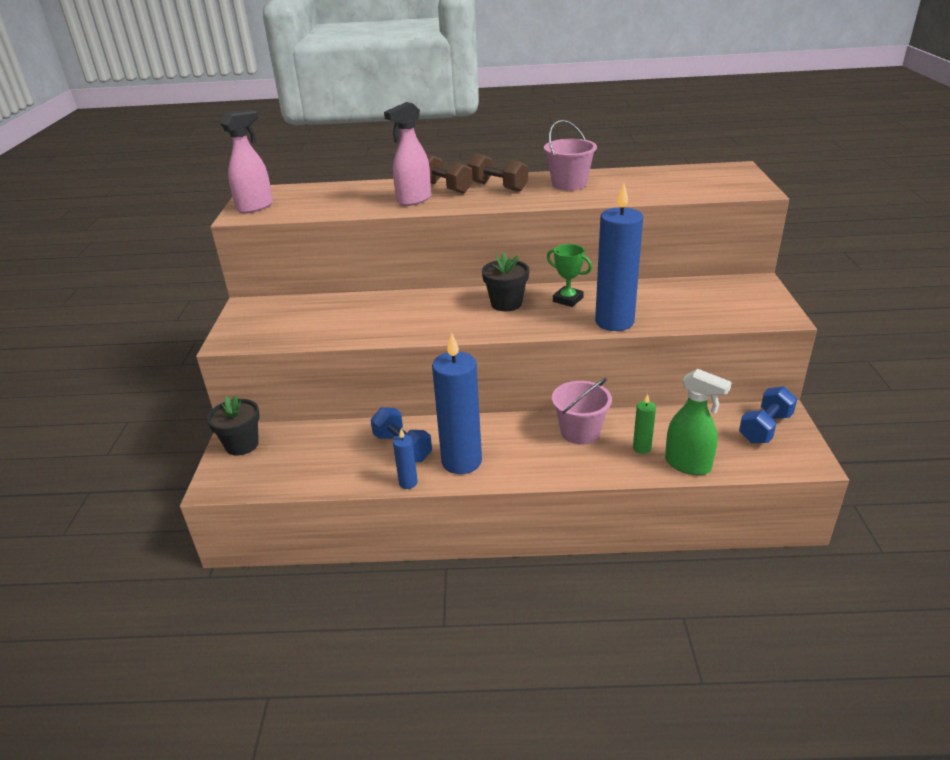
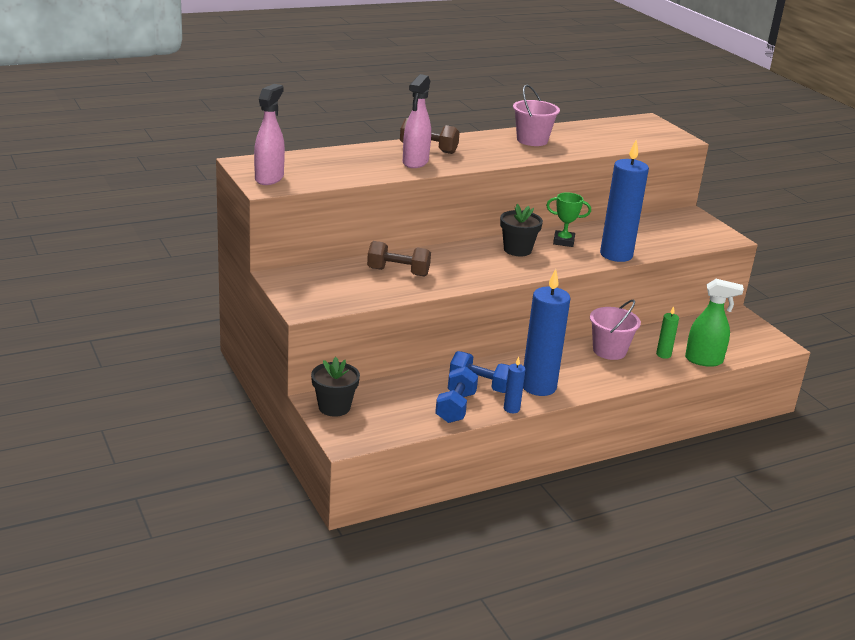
camera: 30 degrees left, 5 degrees down
(498, 187) = (474, 146): brown dumbbell -> brown dumbbell (398, 272)
(765, 428) = (735, 327): blue dumbbell -> blue dumbbell (455, 407)

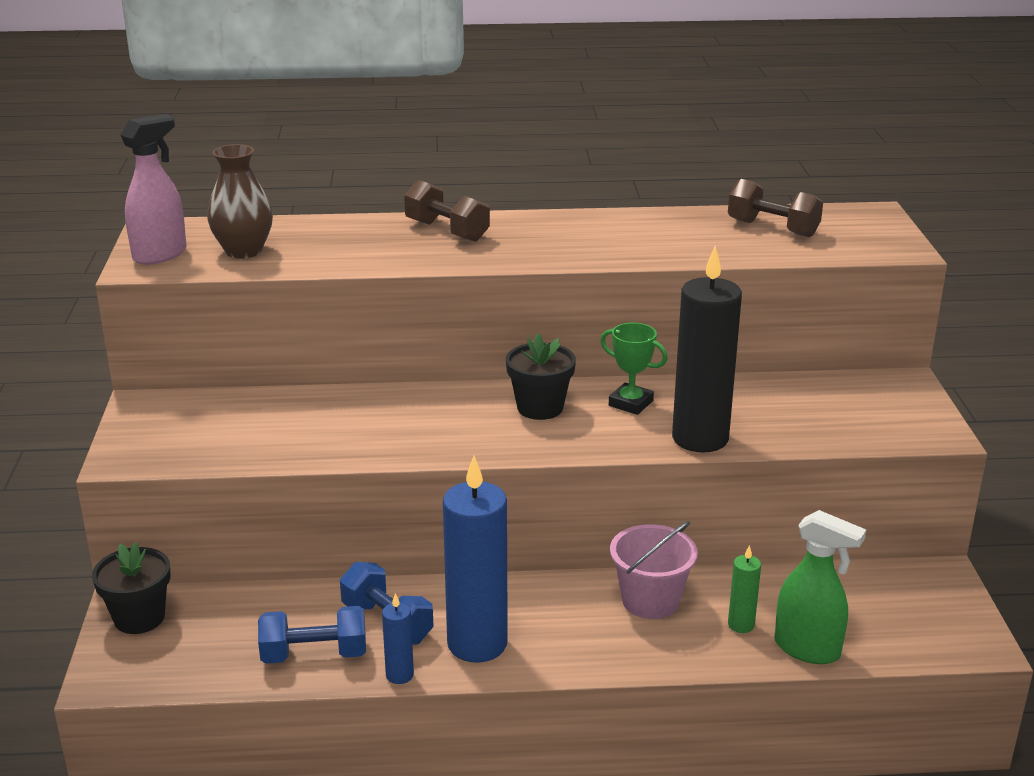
camera: 25 degrees right, 0 degrees up
(319, 171) = (244, 251): none -> brown vase
(398, 272) = (317, 420): brown dumbbell -> brown dumbbell (772, 228)
(415, 162) = (402, 250): pink spray bottle -> none
(455, 407) = (314, 655): blue dumbbell -> blue dumbbell turned 45 degrees clockwise
(532, 140) = (631, 231): pink bucket -> none
(616, 255) = (700, 438): blue candle -> black candle

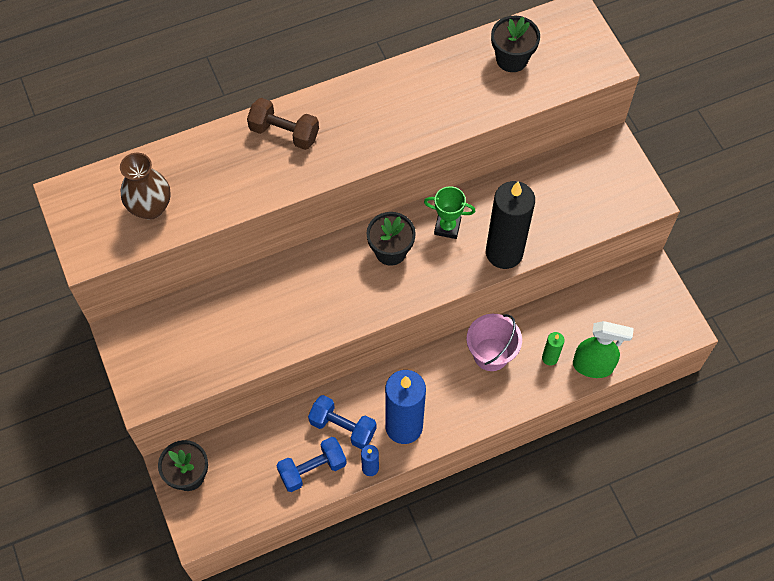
camera: 20 degrees left, 35 degrees up
(160, 255) = (92, 232): pink spray bottle -> none
(772, 228) = (511, 59): brown dumbbell -> black flower pot

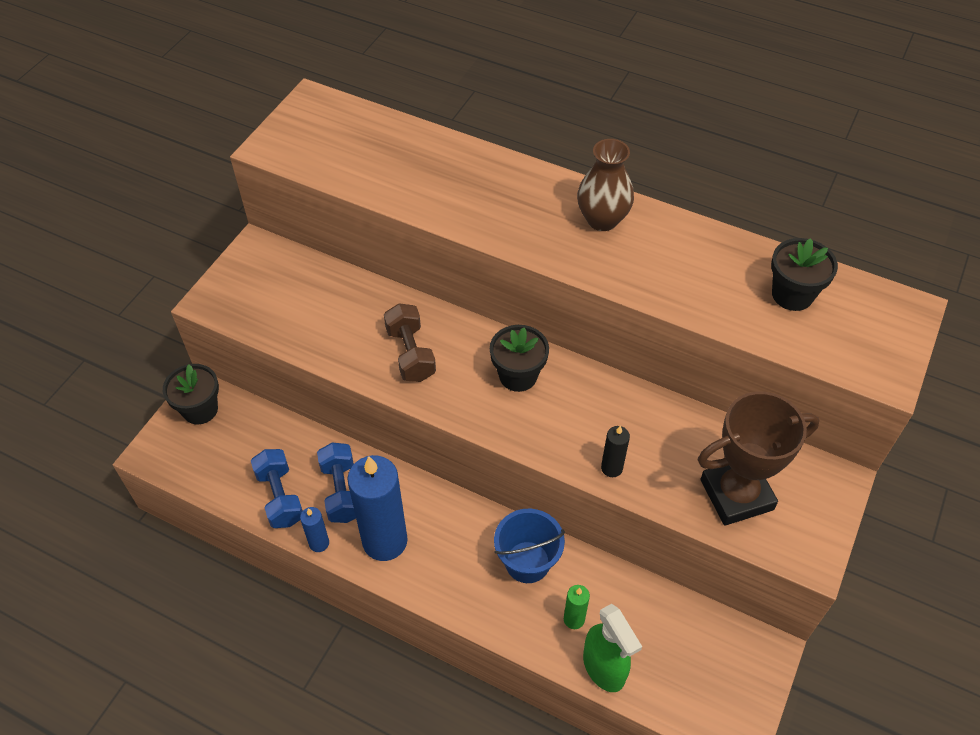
camera: 50 degrees right, 10 degrees down
(150, 207) = (352, 155): brown vase -> brown vase (602, 220)
(284, 133) = (517, 188): brown dumbbell -> brown dumbbell (410, 354)
(312, 469) = (280, 497): blue dumbbell -> blue dumbbell turned 45 degrees clockwise
(447, 227) = (589, 402): green trophy -> none
(491, 354) = (527, 562): pink bucket -> blue bucket
(504, 253) = (611, 468): black candle -> black candle, size x0.45
(578, 203) = (736, 495): none -> brown trophy

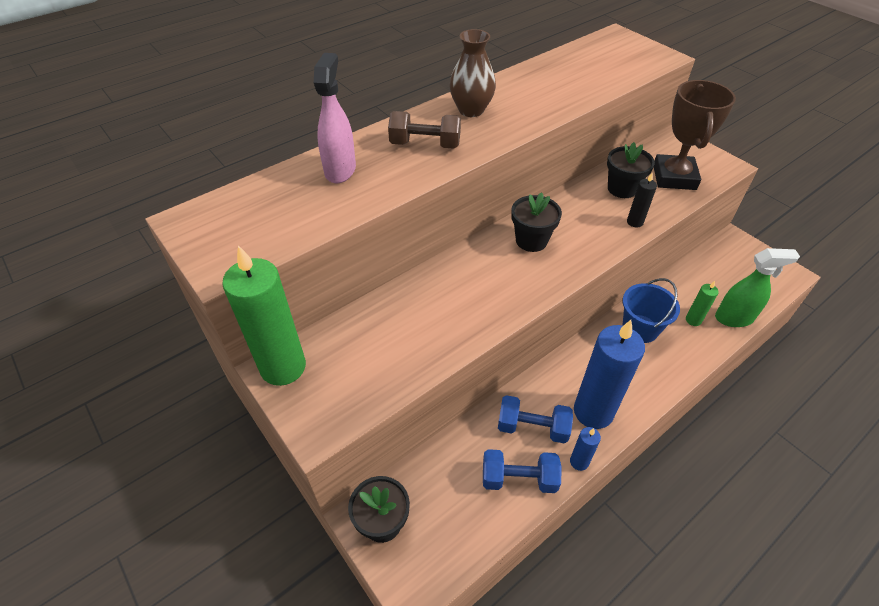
camera: 65 degrees left, 5 degrees down
(260, 252) = (283, 367): none -> green candle
(410, 354) = (476, 295): brown dumbbell -> brown dumbbell (425, 144)
(432, 162) = (340, 170): none -> pink spray bottle
(792, 295) = (586, 64): black flower pot -> black flower pot (622, 189)

